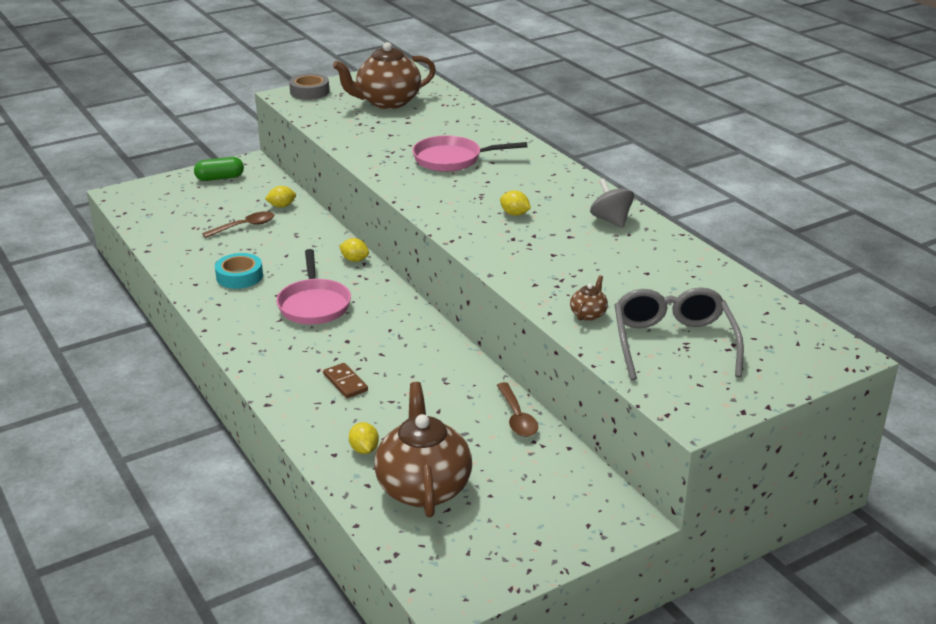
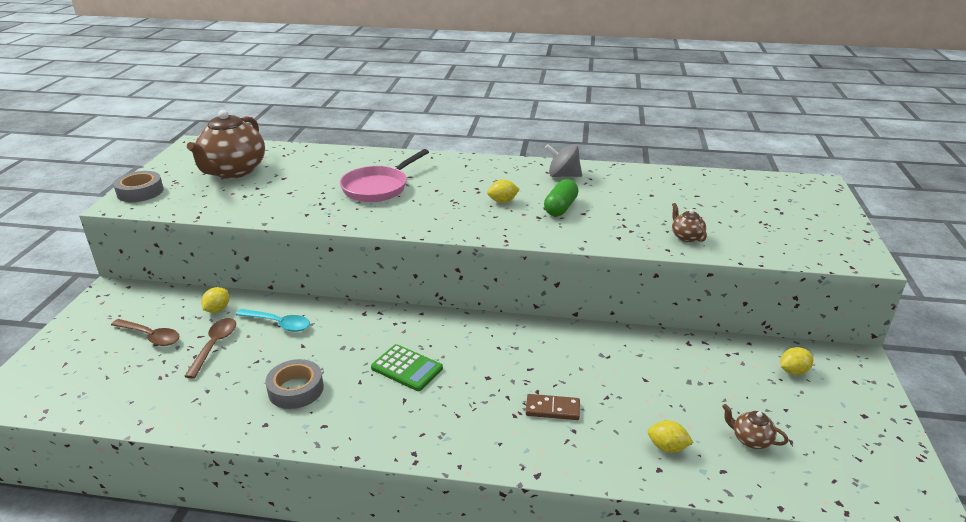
camera: 50 degrees left, 0 degrees up
(220, 178) = (103, 319): green capsule -> green capsule (560, 208)
(239, 276) = (296, 389): turquoise tape -> grey tape
(297, 234) = (279, 324): none -> turquoise spoon
(314, 304) = (407, 368): pink pan -> green calculator
(354, 260) = (368, 314): yellow lemon -> yellow lemon (793, 371)
(423, 487) = (750, 439): brown teapot -> brown teapot, size x0.42
(517, 417) = (689, 346): brown spoon -> brown spoon (150, 336)
(673, 343) = (757, 225): grey glasses -> none

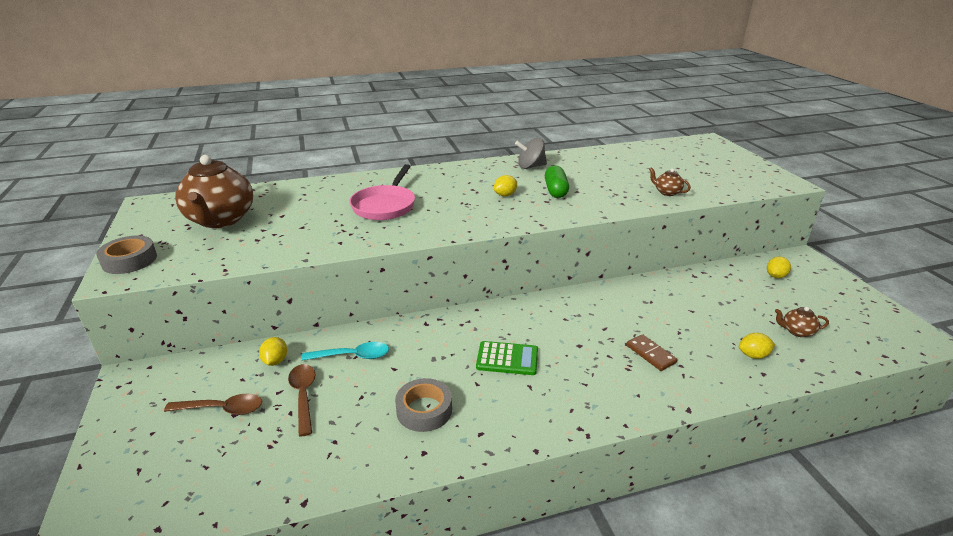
camera: 25 degrees left, 0 degrees up
(552, 409) = (650, 354): brown domino -> brown domino turned 75 degrees clockwise

